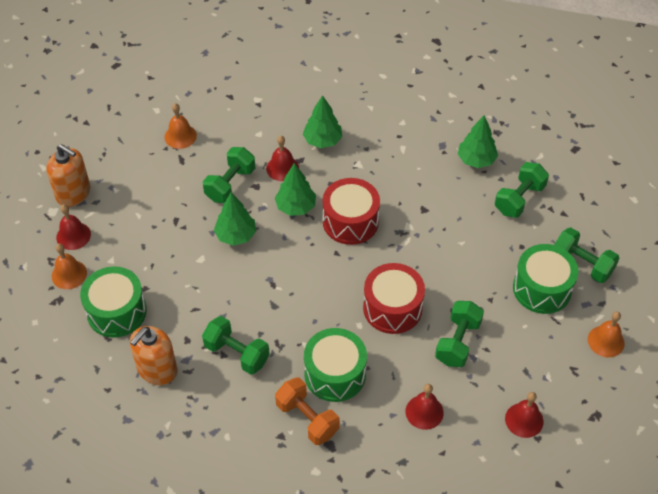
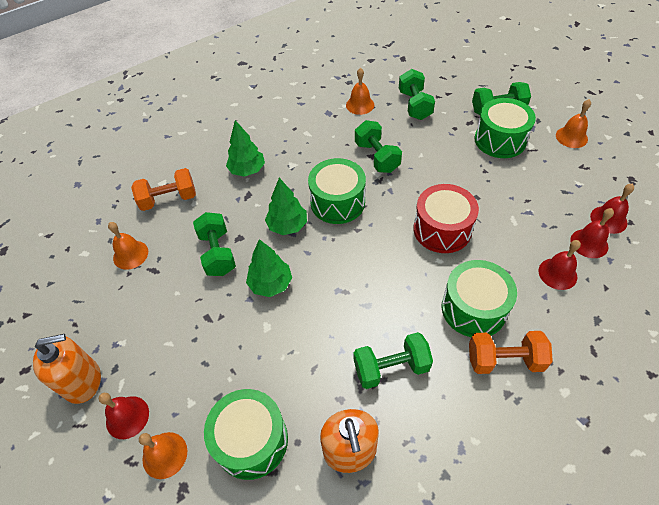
camera: 45 degrees left, 0 degrees up
(246, 116) = (169, 199): none -> orange dumbbell
(282, 168) = (242, 210): red bell -> red bell (589, 243)
(350, 221) = (337, 202): red drum -> green drum
(458, 342) = (507, 212): green dumbbell -> green dumbbell (377, 157)
(476, 160) = (360, 105): green tree -> orange bell

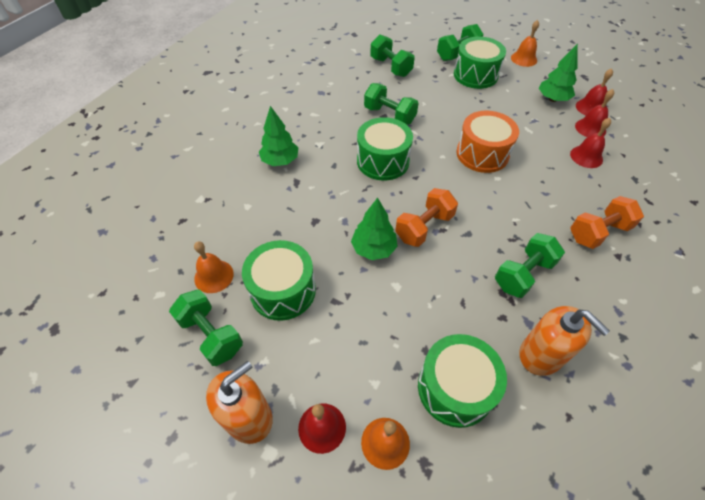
camera: 30 degrees left, 0 degrees up
(169, 199) = (218, 211): orange dumbbell -> orange dumbbell (424, 227)
(218, 253) = (304, 241): green dumbbell -> green dumbbell (211, 335)
(287, 226) = (353, 195): green tree -> green tree (552, 99)
(360, 105) = (344, 79): orange bell -> none
(442, 229) = (482, 154): red drum -> orange drum
(473, 308) = (549, 204): green drum -> green drum (283, 290)

